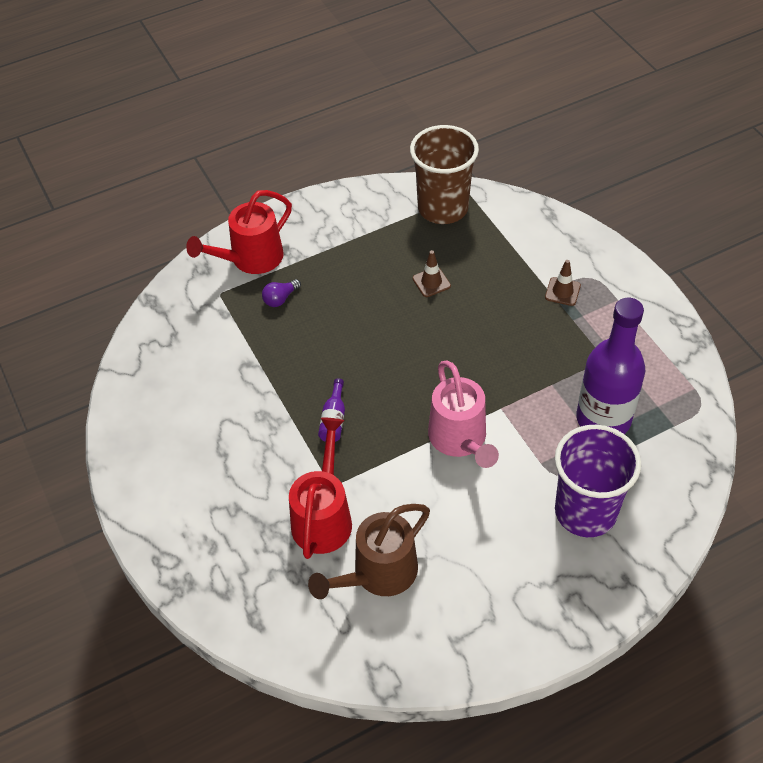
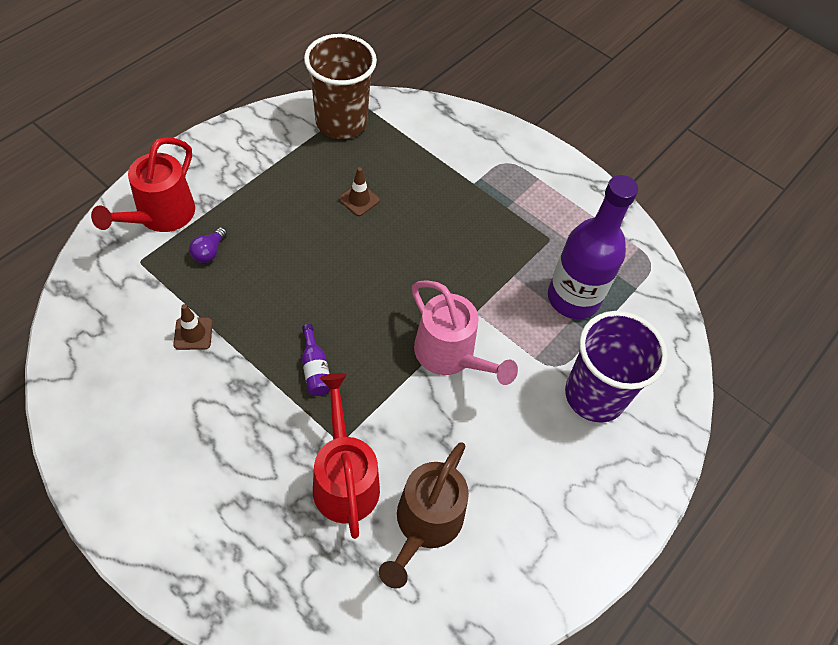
camera: 30 degrees left, 5 degrees up
(562, 291) = (486, 182): brown traffic cone -> brown traffic cone (193, 333)

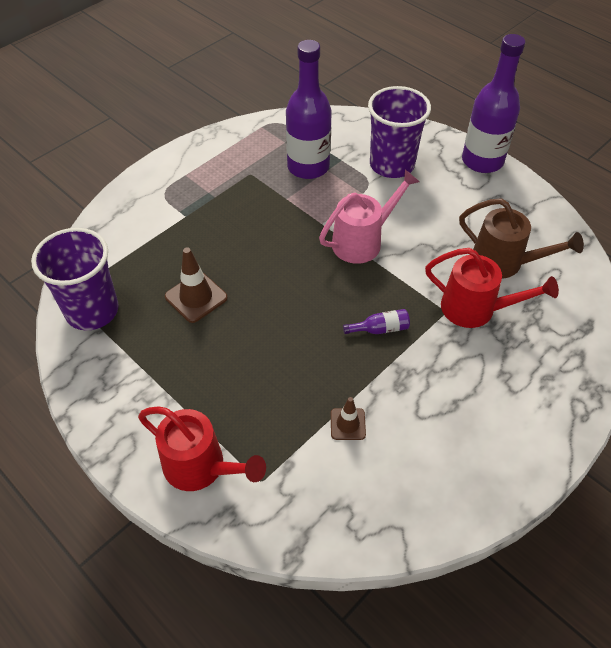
camera: 80 degrees left, 5 degrees down
(209, 252) = (251, 417): purple light bulb -> none
(341, 122) = (92, 311): brown cup -> purple cup
(344, 478) = (476, 309): red watering can -> red watering can turned 150 degrees counterclockwise
(359, 200) = (196, 297): brown traffic cone -> brown traffic cone, size x1.60
(625, 519) = (482, 161): none -> purple bottle

